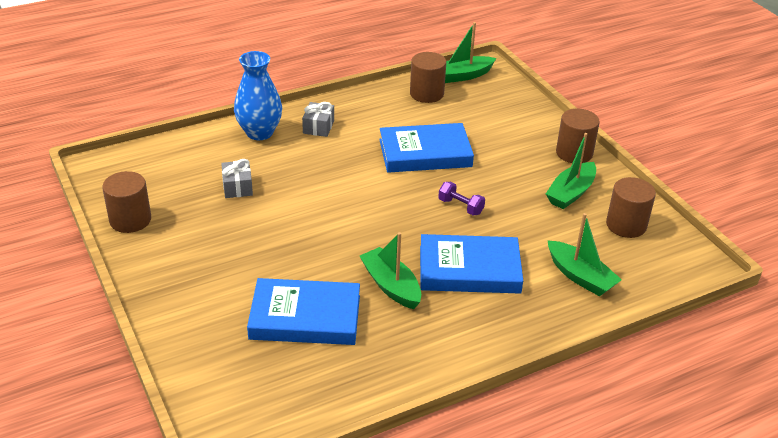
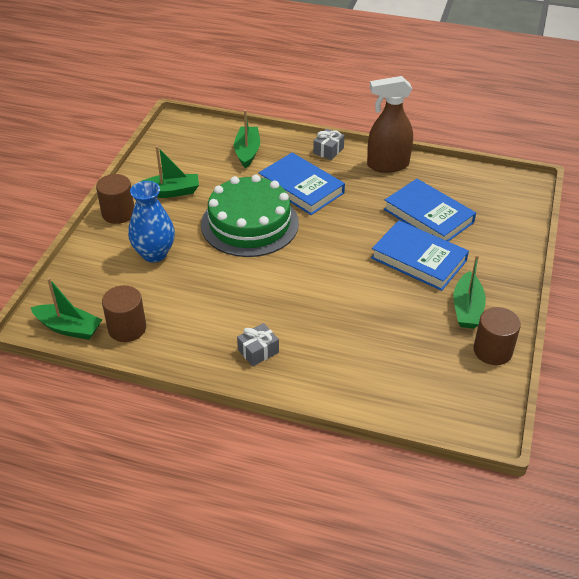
camera: 135 degrees left, 5 degrees up
(237, 187) = (384, 331): grey gift -> grey gift (328, 150)
(259, 132) = (313, 377): blue vase -> blue vase (154, 253)
(391, 286) = (358, 204): green boat -> green boat (467, 308)
(420, 358) = (387, 165): none -> brown spray bottle
(425, 153) = (213, 275): blue book -> blue book (419, 259)
(460, 206) = (249, 223): purple dumbbell -> green cake
(626, 225) = (175, 159): brown cylinder -> none

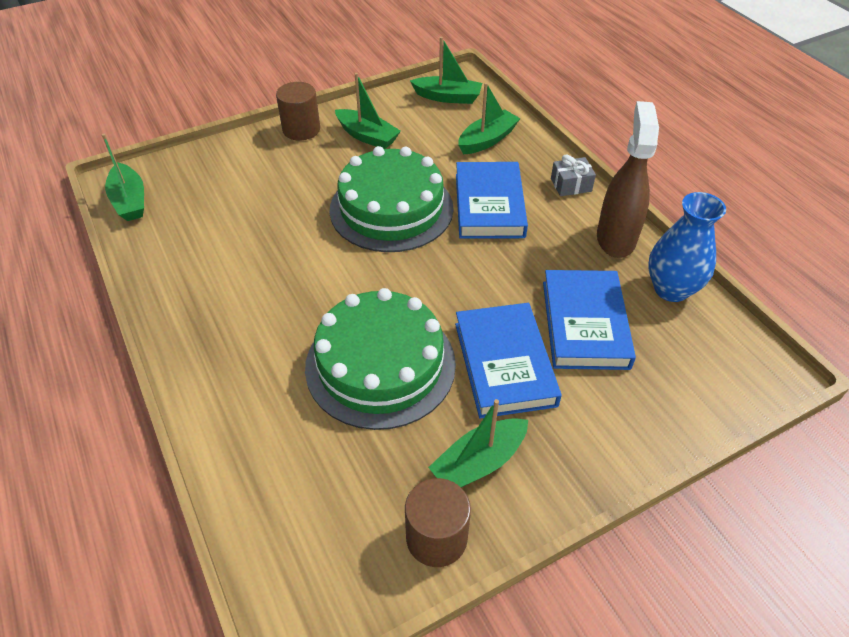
camera: 45 degrees right, 5 degrees up
(127, 328) = (164, 232): brown cylinder -> none
(154, 253) = (276, 182): blue vase -> blue vase (671, 289)
(185, 139) = (447, 97): none -> green boat
(258, 351) = (222, 335): grey gift -> none
(363, 302) = (380, 365): none -> green cake
(387, 165) = (615, 238): brown spray bottle -> brown spray bottle turned 60 degrees clockwise

